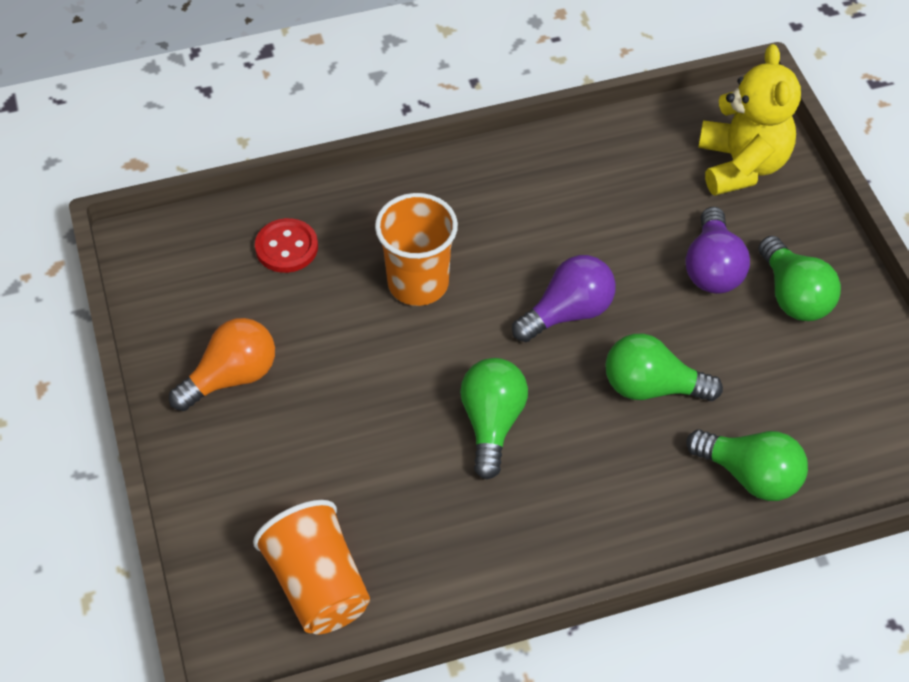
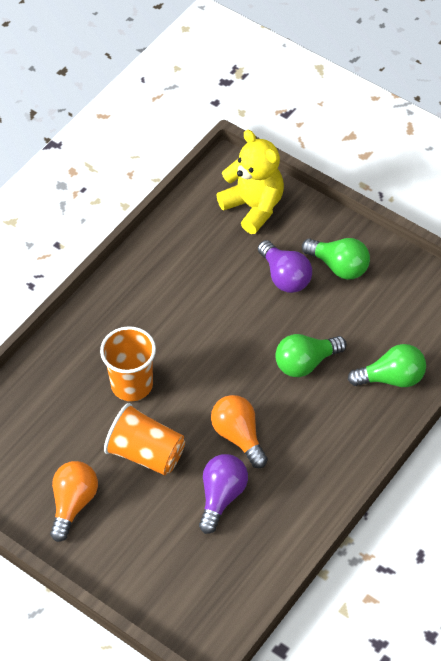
camera: 35 degrees left, 0 degrees up
(286, 247) = (37, 411): red button -> none
(318, 585) = (221, 580): orange cup -> orange cup (146, 453)
(492, 423) = (239, 436): green light bulb -> orange light bulb
(568, 312) = (228, 350): purple light bulb -> purple light bulb (221, 497)

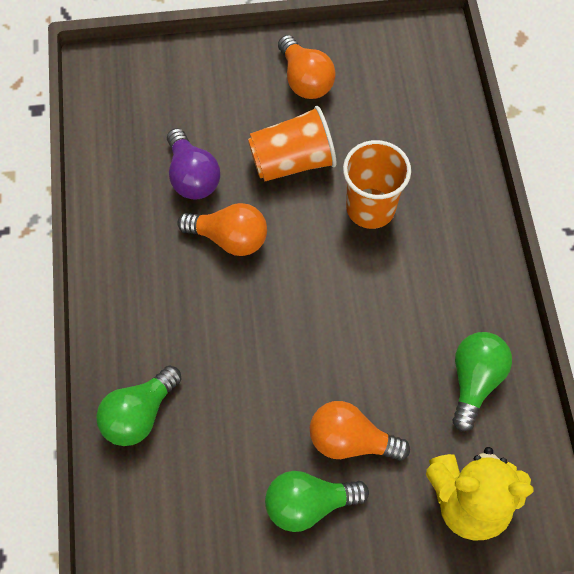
camera: 135 degrees right, 10 degrees up
(285, 277) = (350, 441): purple light bulb -> orange light bulb
(306, 363) = (237, 360): green light bulb -> green light bulb (474, 381)

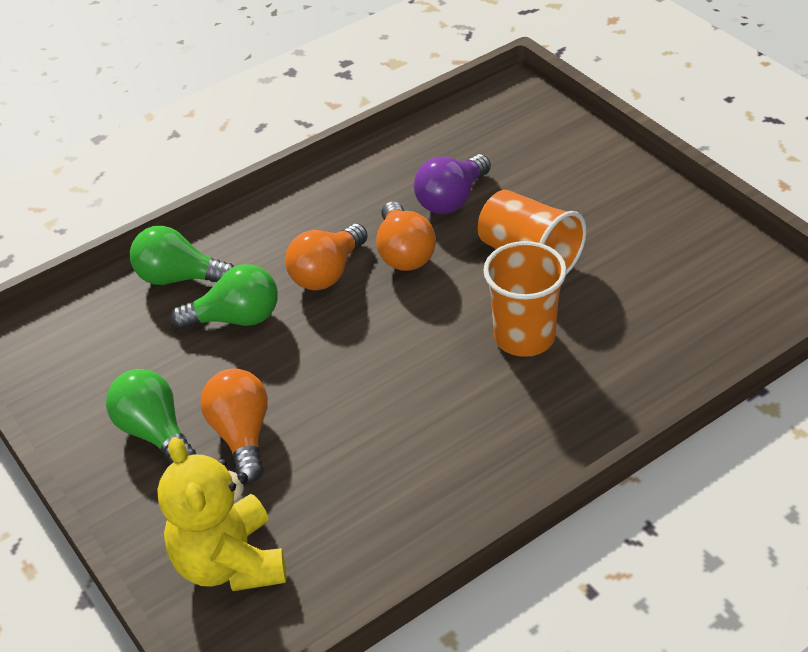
camera: 65 degrees right, 20 degrees down
(305, 80) = (636, 223): orange light bulb -> orange light bulb (327, 273)
(474, 381) = (377, 509): green light bulb -> green light bulb (236, 318)

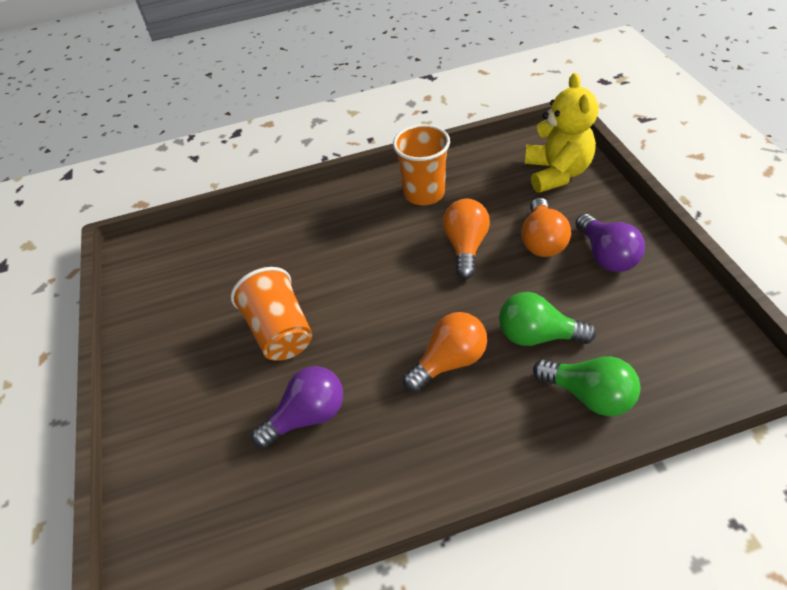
camera: 160 degrees left, 5 degrees up
(155, 432) = (606, 255): green light bulb -> purple light bulb
(404, 253) = (376, 364): orange light bulb -> orange light bulb (465, 246)
(524, 337) = (324, 265): orange cup -> orange cup (424, 193)

